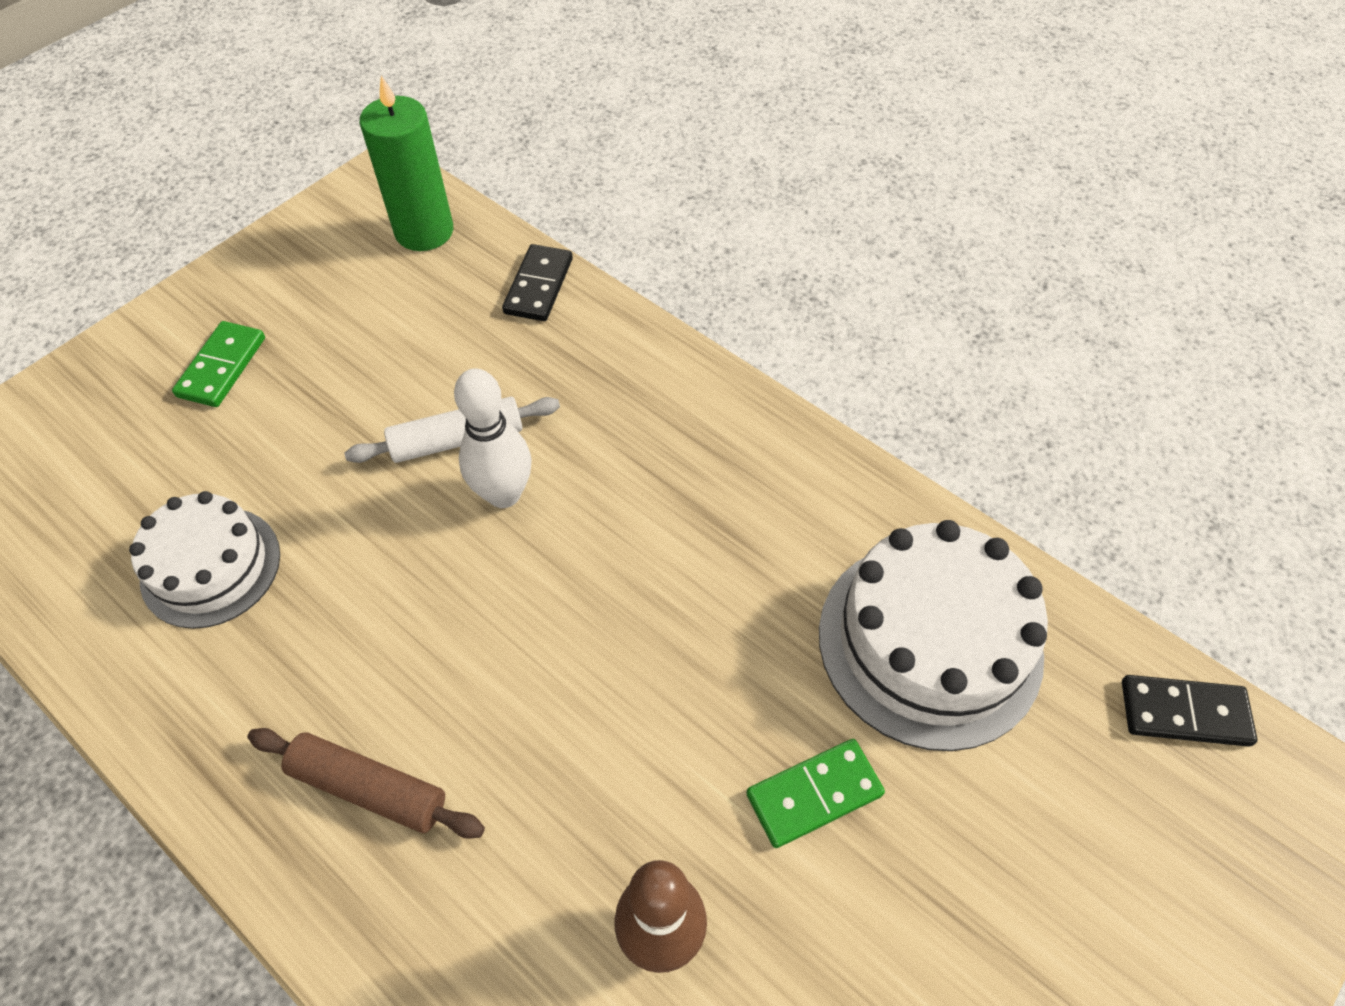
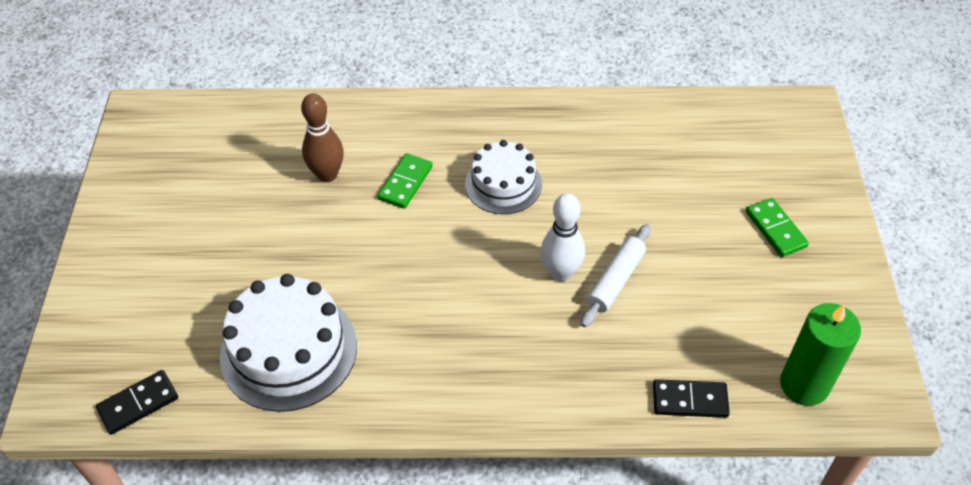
camera: 140 degrees right, 5 degrees down
(211, 566) = (644, 158): white cake -> white cake (503, 184)
(369, 788) = (481, 142): brown rolling pin -> none
(539, 286) = (690, 400): black domino -> black domino turned 60 degrees counterclockwise
(814, 794) = (301, 253): green domino -> green domino (405, 183)

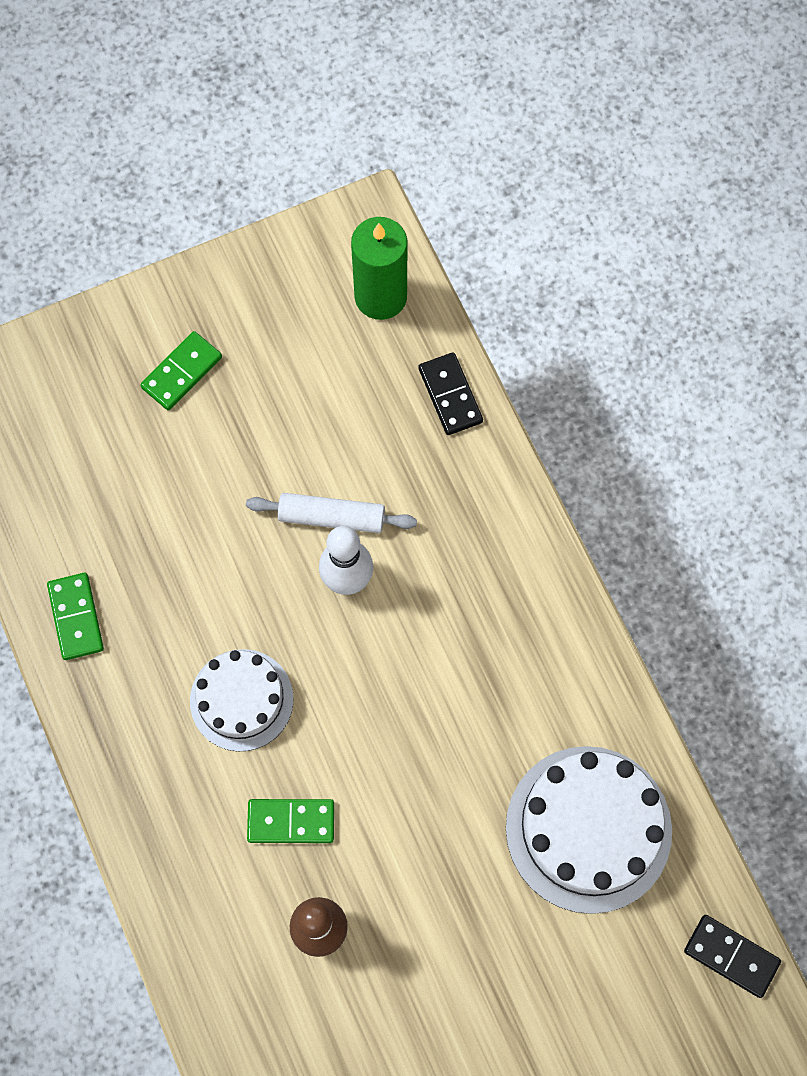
camera: 115 degrees left, 20 degrees up
(607, 119) = (76, 617): none -> green domino

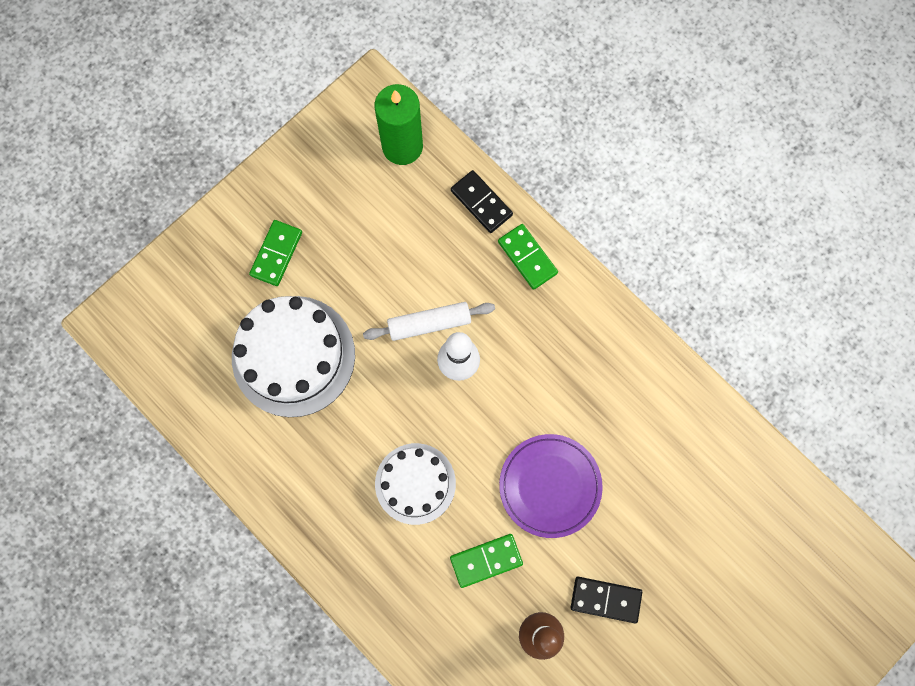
camera: 20 degrees left, 5 degrees up
(76, 617) = (268, 466): green domino -> green domino (527, 257)
(402, 761) = (550, 486): none -> purple plate
(588, 829) = (701, 486): white cake -> white cake (293, 356)
(731, 956) = (835, 541): black domino -> black domino (605, 599)

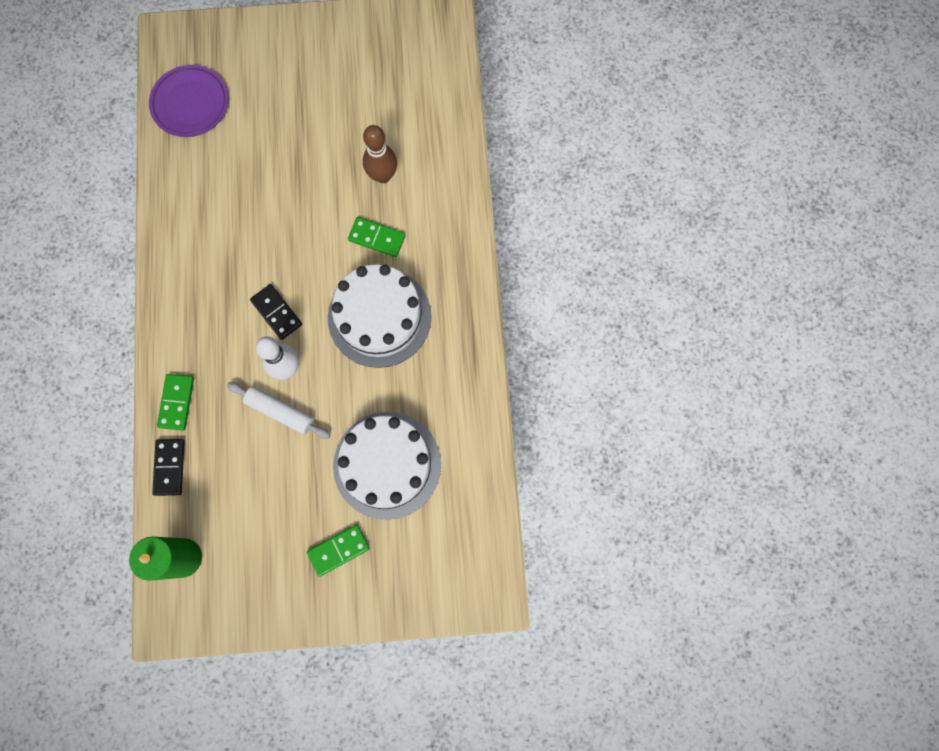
camera: 140 degrees left, 0 degrees up
(415, 483) = (379, 317): white cake -> white cake, size x1.57
(550, 486) = (299, 249): purple plate -> purple plate (190, 103)
(605, 599) = (328, 162): black domino -> black domino (277, 312)

